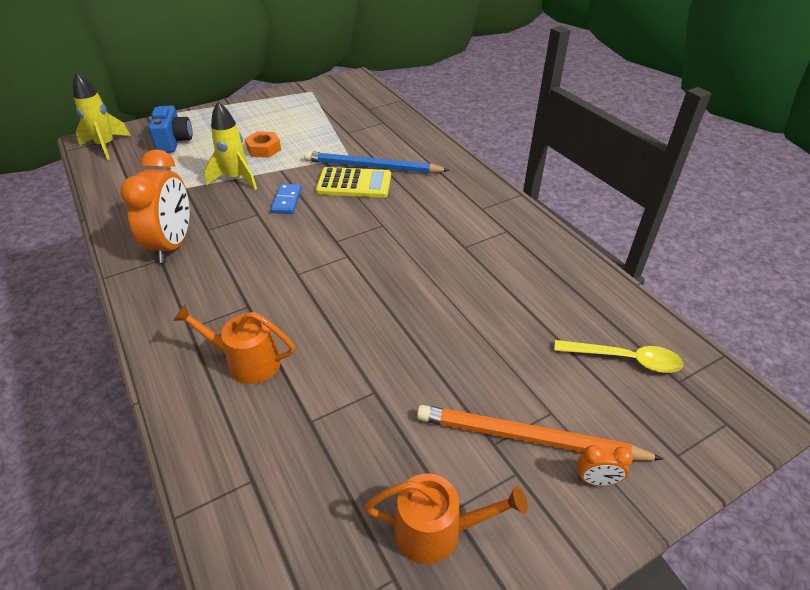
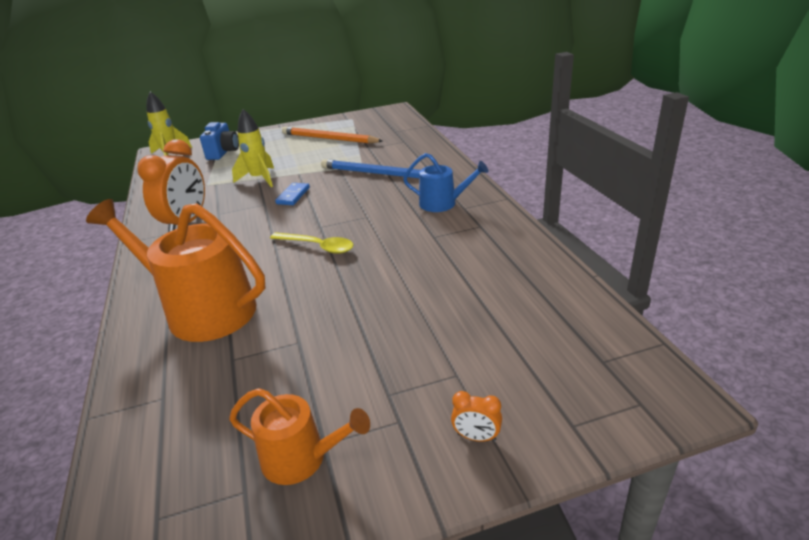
camera: 15 degrees right, 10 degrees down
(247, 362) = (202, 310): orange watering can -> orange watering can, size x1.85
(264, 149) = (292, 159): orange nut -> none
(354, 183) = (356, 185): yellow calculator -> none
(457, 204) = (442, 203): none -> blue watering can
(529, 438) = (424, 394): orange pencil -> orange pencil (329, 139)
(625, 359) = (552, 338): yellow spoon -> yellow spoon (317, 246)

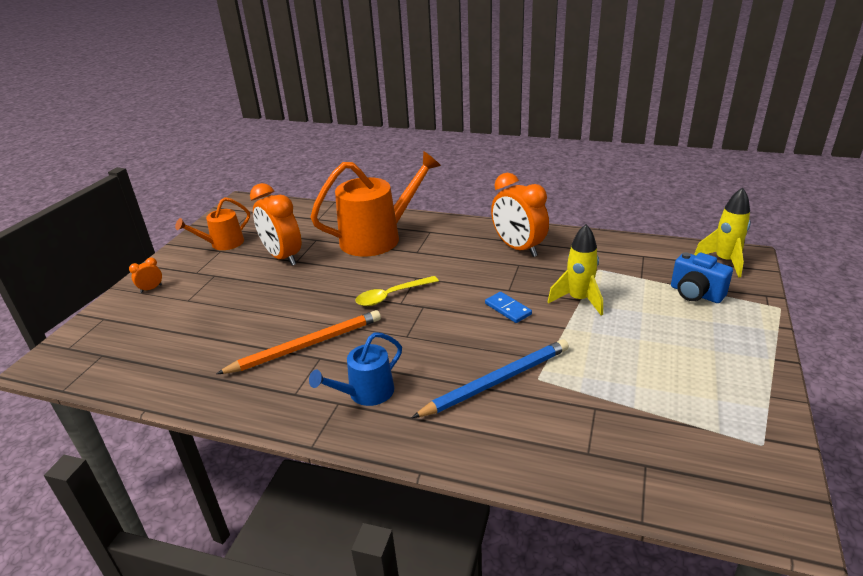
camera: 125 degrees right, 0 degrees up
(297, 360) = (283, 257): none -> orange clock
(329, 139) = (672, 386): orange pencil -> orange pencil (306, 345)

